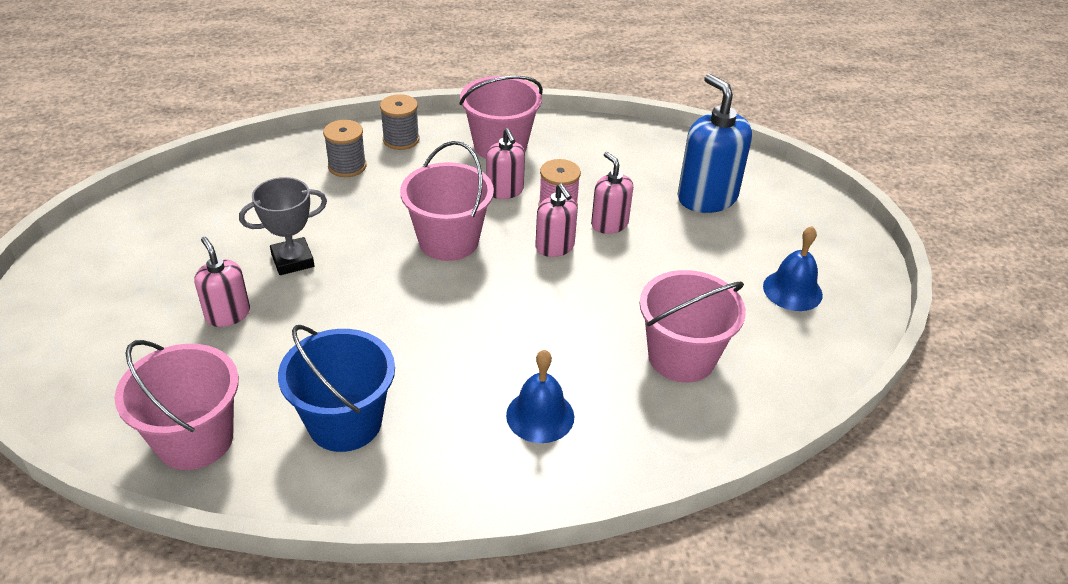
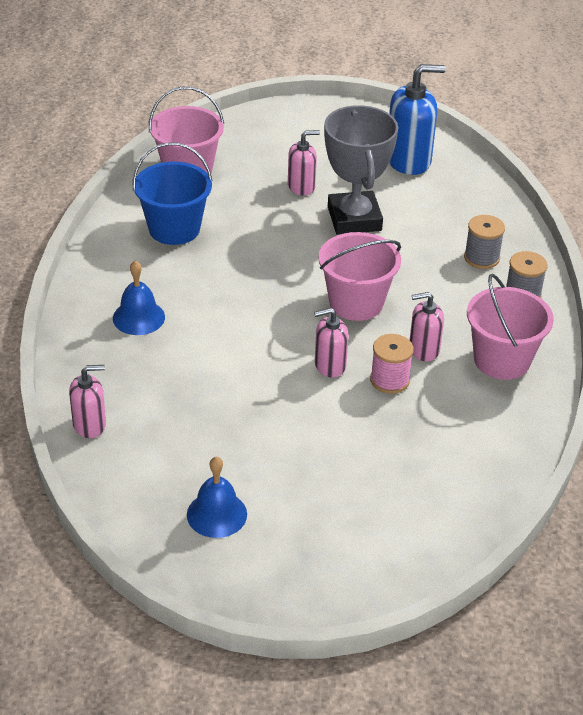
camera: 105 degrees right, 0 degrees up
(292, 260) = (354, 219): grey trophy -> grey trophy, size x1.62
(609, 224) = (354, 409): pink soap dispenser -> pink soap dispenser (90, 425)
(681, 357) = (163, 409): pink bucket -> none
(707, 197) = (380, 496): blue soap dispenser -> blue soap dispenser (408, 160)

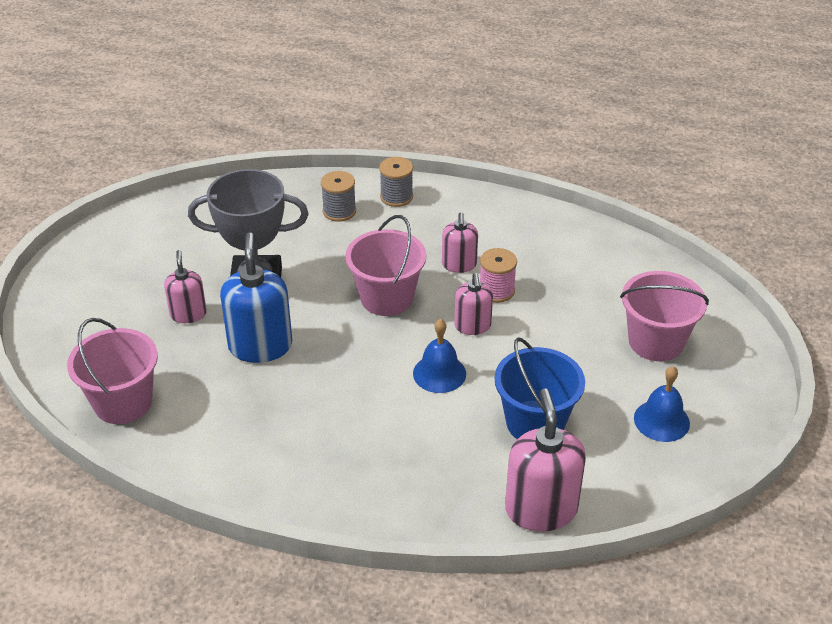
camera: 80 degrees left, 0 degrees up
(90, 425) = (541, 509): pink soap dispenser -> pink soap dispenser, size x1.70
(138, 317) = (378, 461): blue bell -> blue bell (439, 373)
(174, 229) = (231, 421): blue bucket -> blue bucket (535, 422)
(408, 160) = (172, 233): blue soap dispenser -> blue soap dispenser (260, 346)
(502, 360) = (478, 222): pink bucket -> pink bucket (656, 342)

